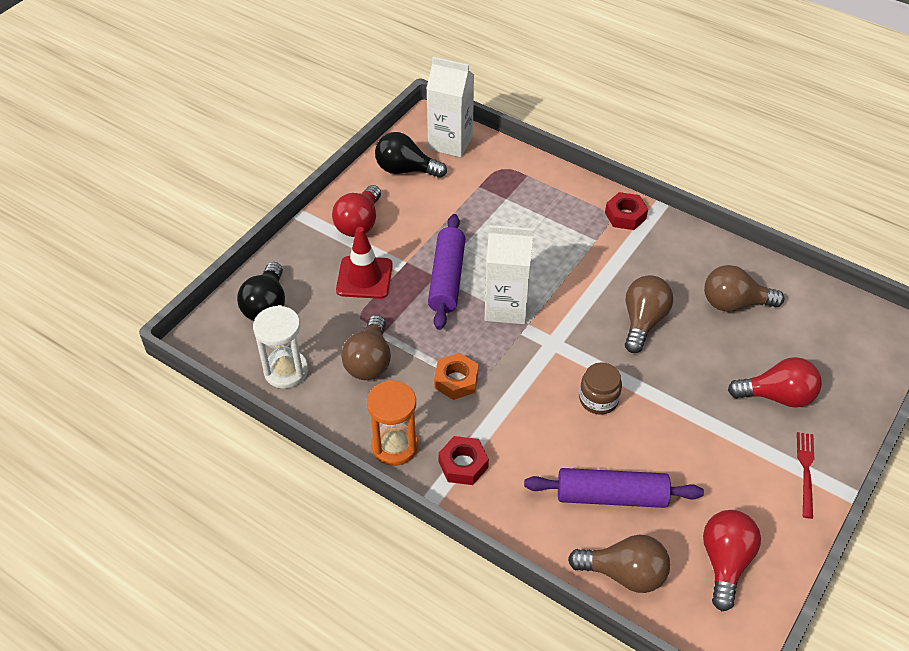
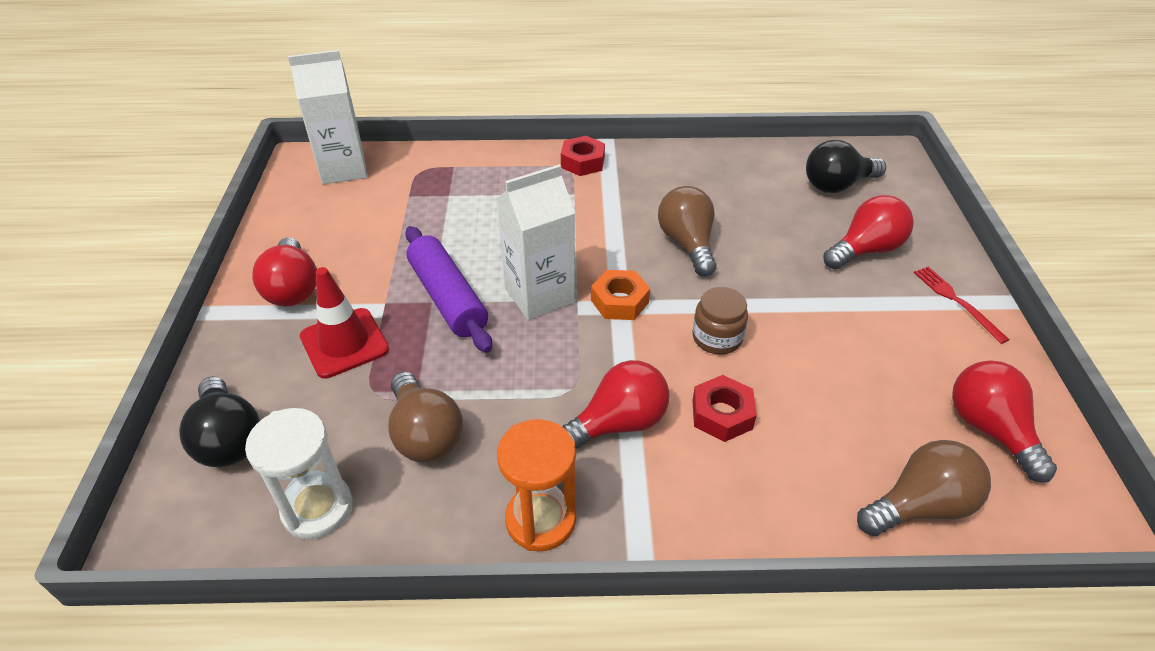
camera: 35 degrees left, 5 degrees down
(405, 170) = (310, 213): black light bulb -> black light bulb (837, 185)
(456, 380) = (550, 400): orange nut -> orange nut (620, 301)
(463, 465) = (641, 492): red nut -> red nut (722, 414)
(484, 418) = (618, 423): none -> red light bulb
(611, 496) = (824, 429): purple rolling pin -> none
(734, 303) = (750, 191): brown light bulb -> none

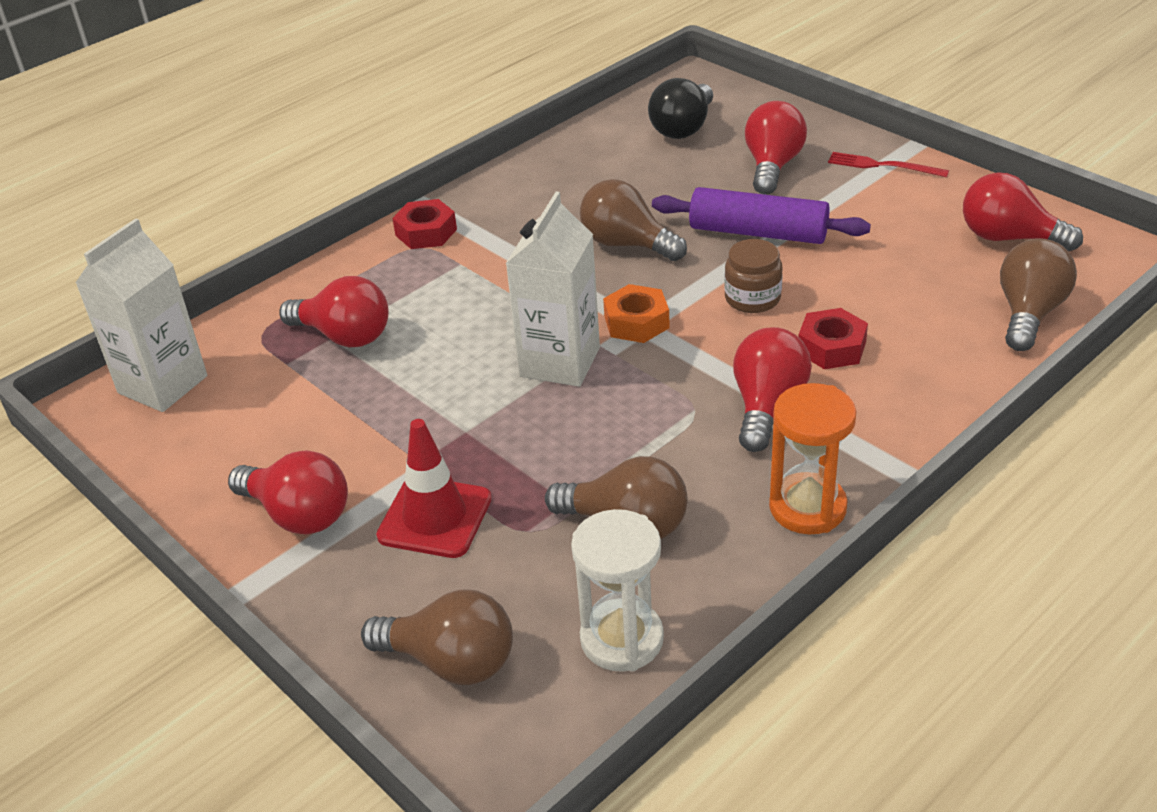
camera: 40 degrees left, 5 degrees down
(229, 439) = (451, 662): black light bulb -> brown light bulb
(448, 298) = (477, 418): purple rolling pin -> purple rolling pin (758, 232)
(456, 198) = (344, 336): none -> red light bulb

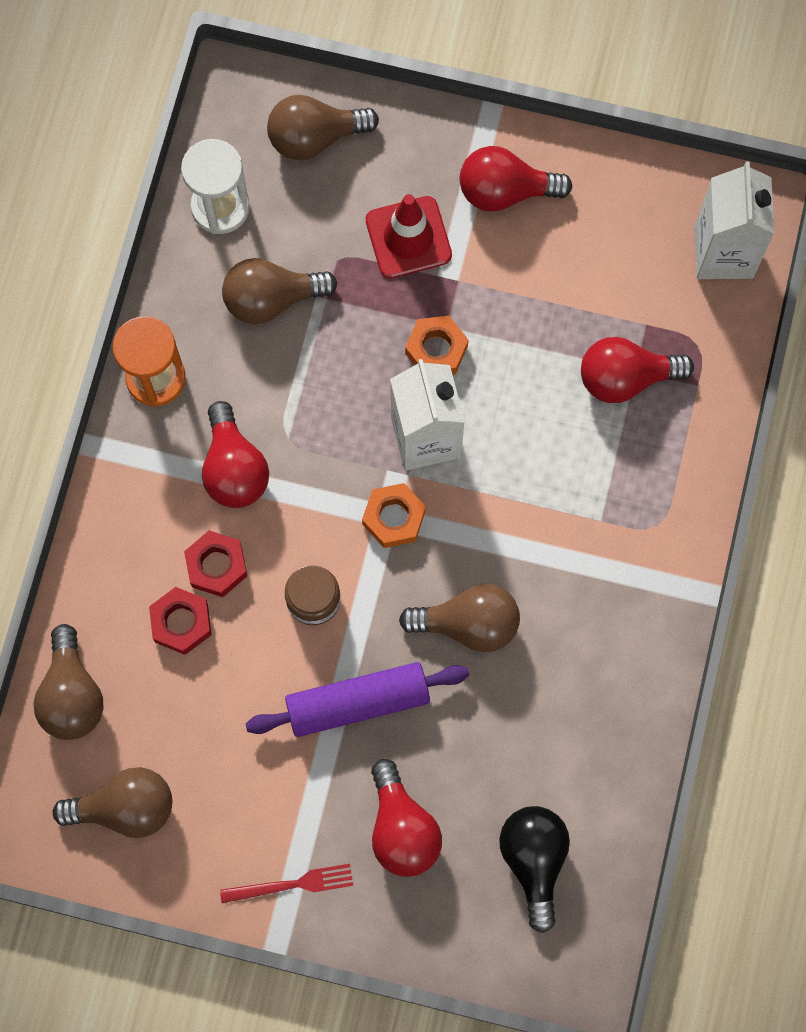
camera: 145 degrees right, 35 degrees up
(426, 232) = (667, 549): red nut -> red nut (181, 623)
(492, 418) = (436, 350): none -> orange nut
(1008, 238) = (125, 808): red light bulb -> brown light bulb

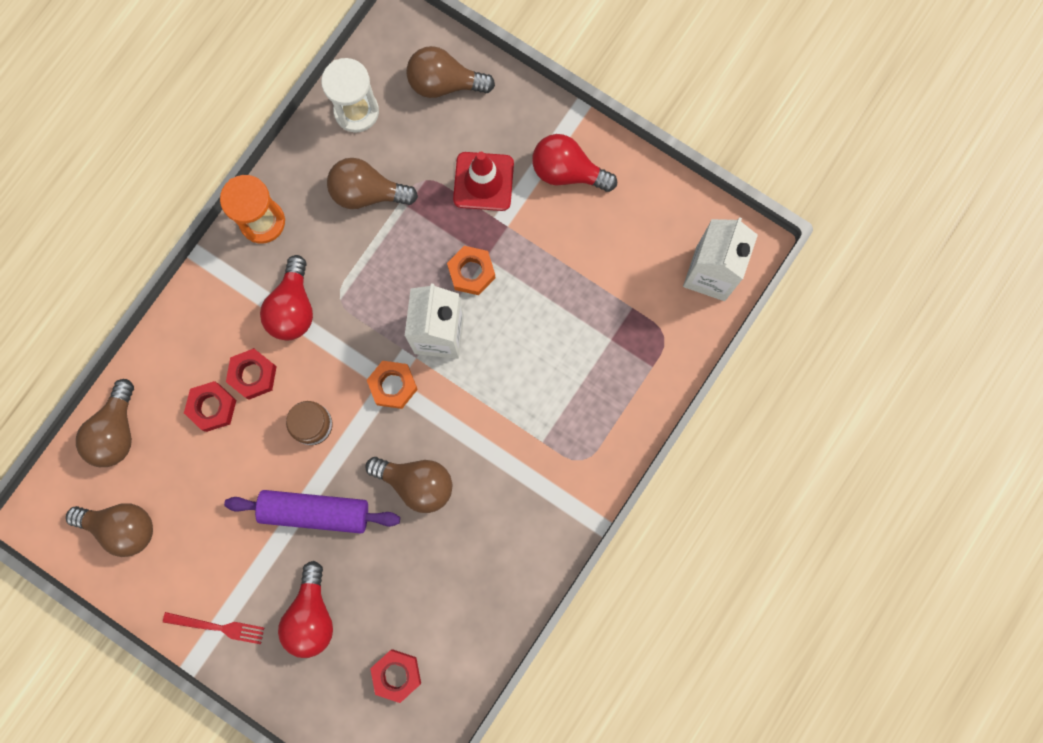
camera: 20 degrees right, 5 degrees up
(534, 860) = (396, 674): black light bulb -> red nut
(625, 378) = (601, 342): red light bulb -> none

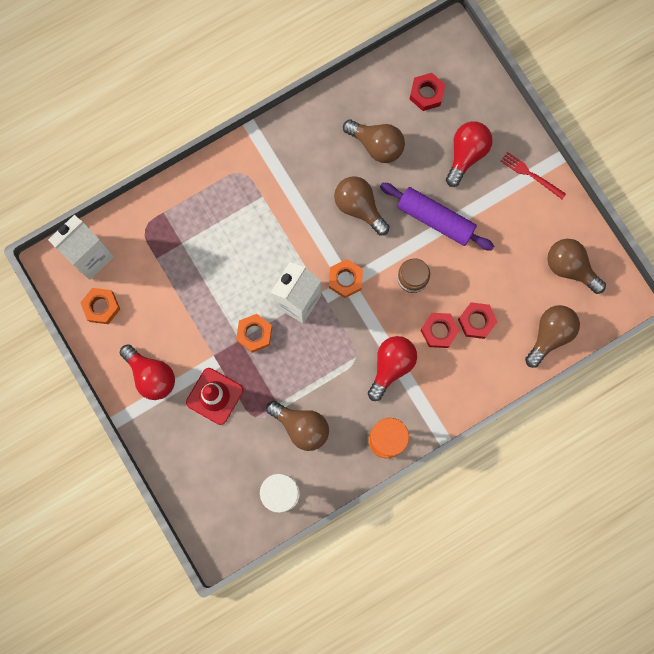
camera: 155 degrees left, 0 degrees up
(444, 83) = (207, 485): brown light bulb -> brown light bulb (376, 145)
(666, 222) = (101, 307): none -> orange nut

